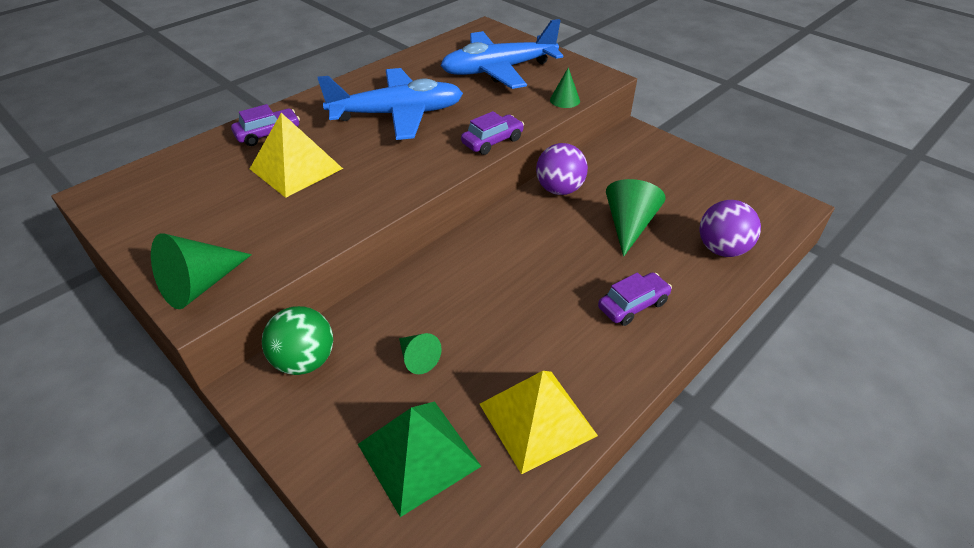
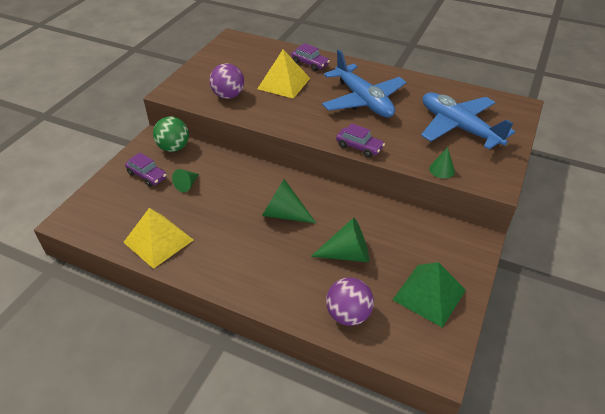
camera: 70 degrees right, 0 degrees up
(200, 285) = (182, 88): green cone -> green cone (284, 214)
(418, 455) = (127, 202): green pyramid -> green pyramid (429, 294)
(559, 189) = (368, 209): purple ball -> purple ball (228, 95)
(632, 305) = (263, 269): purple car -> purple car (147, 175)

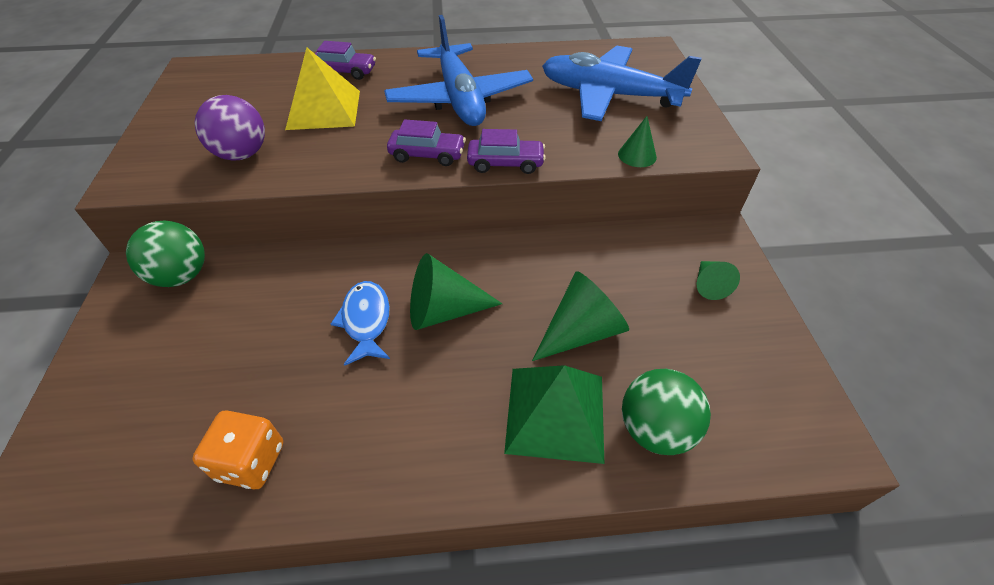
camera: 30 degrees left, 5 degrees up
(147, 175) = (156, 345): purple car -> purple car (427, 155)
(158, 241) = (251, 461): yellow pyramid -> orange dice
(187, 185) = (245, 331): green cone -> green cone (709, 285)
(243, 203) = (366, 321): none -> blue fish
(348, 314) = (655, 429): purple ball -> green ball
(363, 100) = (460, 99): blue plane -> blue plane turned 45 degrees clockwise
(429, 294) = (729, 339): green pyramid -> green pyramid (555, 413)

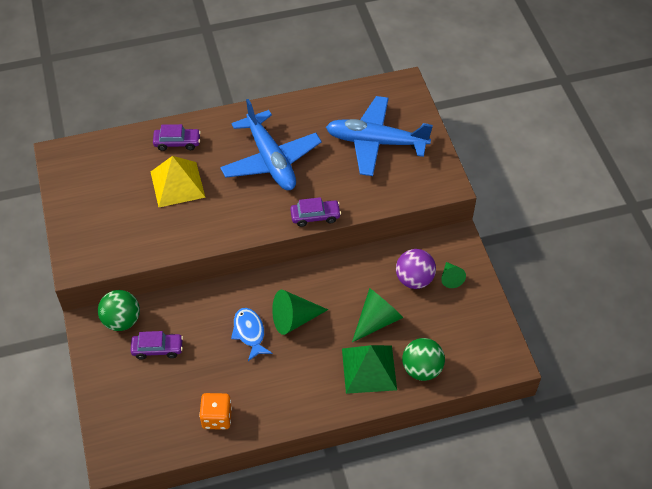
camera: 10 degrees left, 5 degrees up
(242, 154) = (140, 233): purple ball -> purple ball (414, 279)
(427, 155) = (263, 216): purple car -> purple car (157, 349)
(637, 155) = (398, 197): green cone -> none

